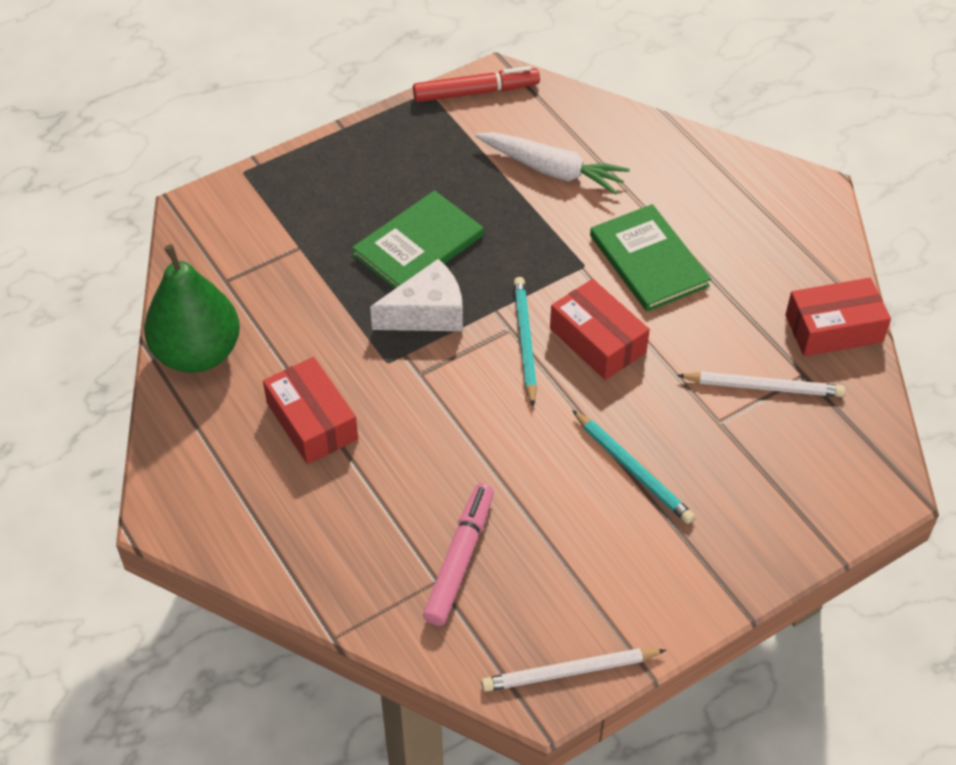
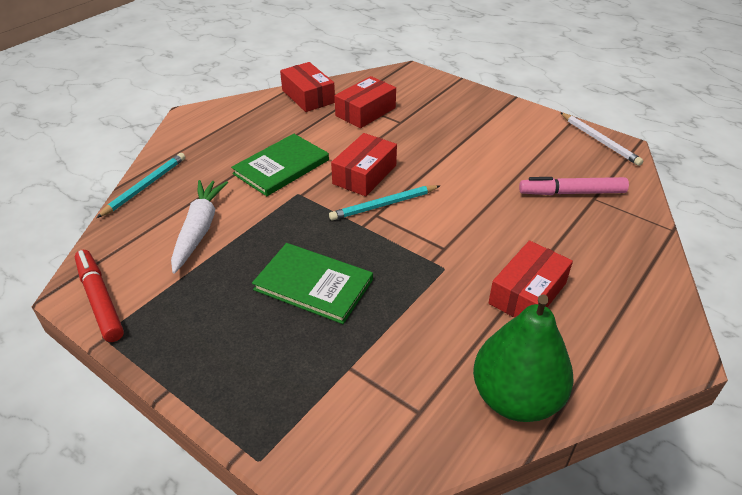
camera: 110 degrees left, 10 degrees down
(427, 313) = (384, 260): white cheese -> none
(632, 469) = (456, 144): turquoise pencil -> turquoise pencil (145, 186)
(763, 387) = (365, 112): white pencil -> red box

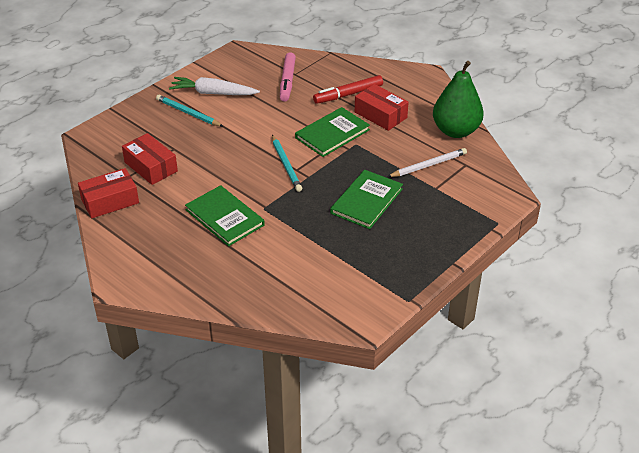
camera: 85 degrees left, 0 degrees up
(100, 300) = (374, 307): red marker -> red marker (348, 94)
(145, 186) = (235, 300): turquoise pencil -> turquoise pencil (188, 113)
(199, 229) = (300, 261): white carrot -> white carrot (213, 93)
(364, 174) = (246, 172): red box -> none
(462, 243) = (332, 134): none -> green book
(599, 140) = (229, 58): white pencil -> white pencil (428, 165)

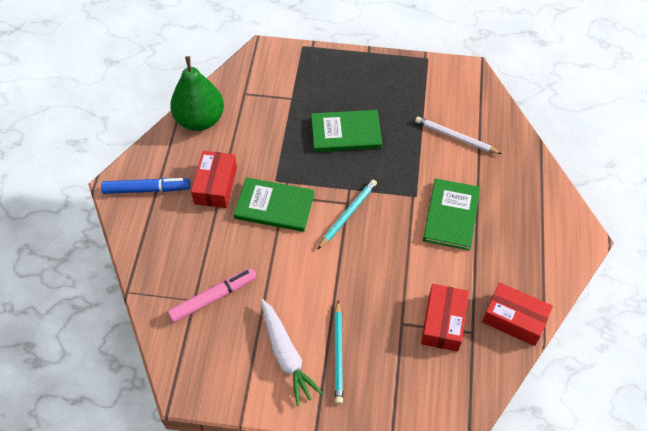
camera: 125 degrees left, 15 degrees up
(348, 94) = (199, 229): red marker -> none
(408, 85) = (147, 189): none -> blue marker
(428, 165) = (265, 116): white pencil -> white pencil (456, 137)

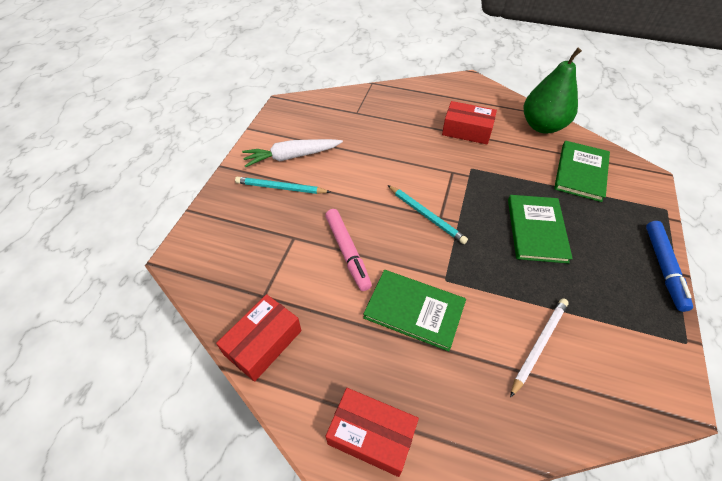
camera: 100 degrees right, 5 degrees down
(147, 189) = (464, 94): blue marker -> blue marker (663, 268)
(213, 298) = (355, 122): pink marker -> pink marker (347, 252)
(274, 206) = (441, 164): green book -> green book (581, 172)
(443, 322) = (283, 272): red box -> red box (371, 435)

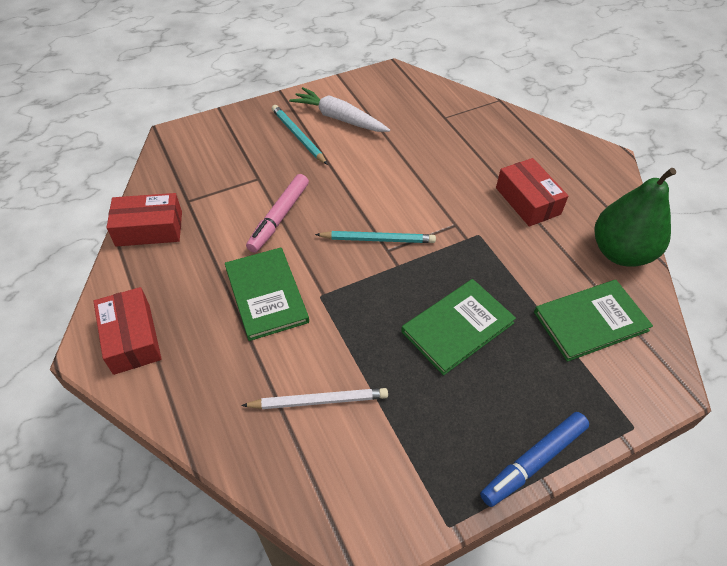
camera: 45 degrees right, 0 degrees up
(426, 215) = (377, 239): turquoise pencil -> turquoise pencil turned 90 degrees counterclockwise

